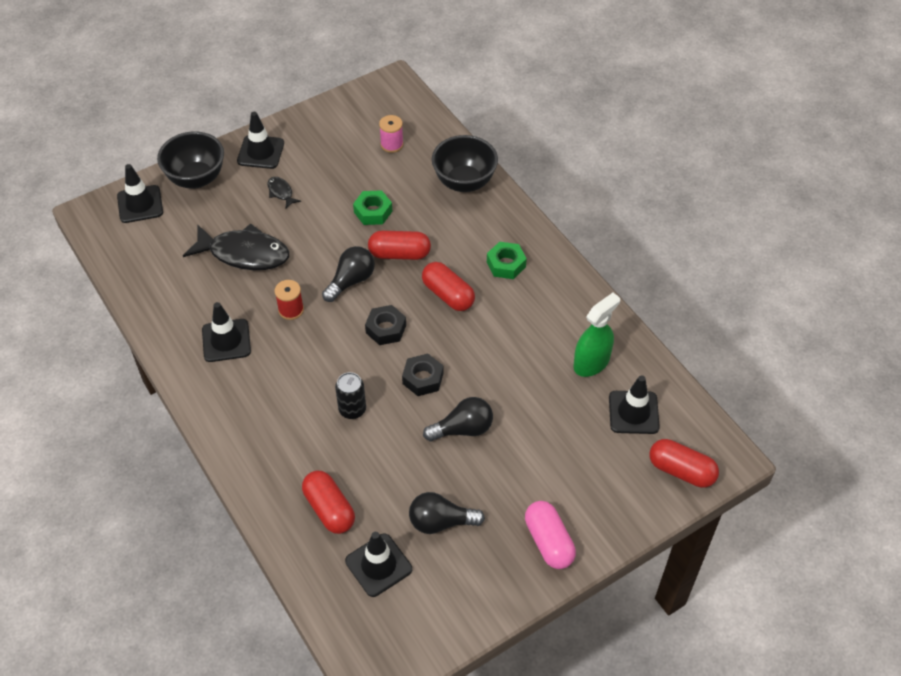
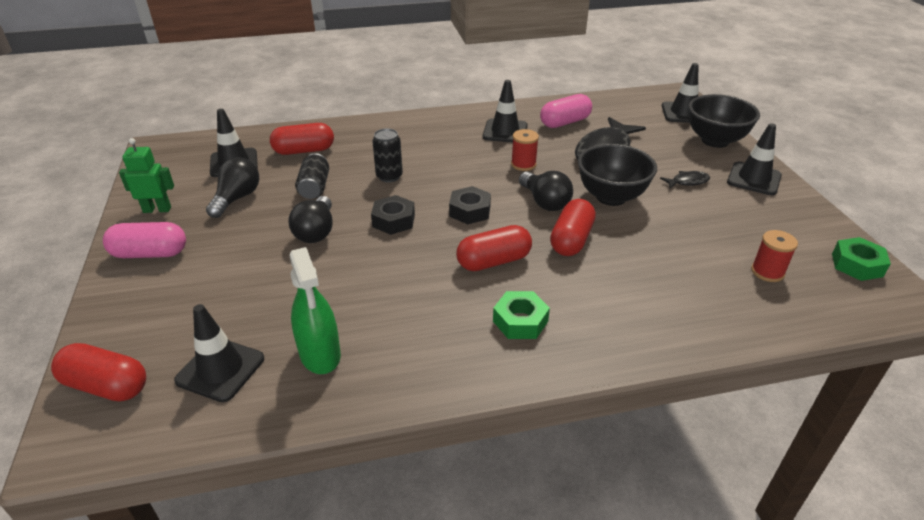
camera: 110 degrees right, 15 degrees down
(190, 295) = (565, 122): none -> pink capsule
(373, 212) = (644, 234): green nut -> green nut (857, 265)
(392, 144) = (767, 272): pink spool -> red spool
(395, 464) = (314, 187): none -> black can
(464, 182) = (685, 321): black bowl -> black bowl (611, 197)
(487, 583) = (157, 209): none -> green robot
(681, 471) = (106, 386): red capsule -> red capsule turned 60 degrees clockwise

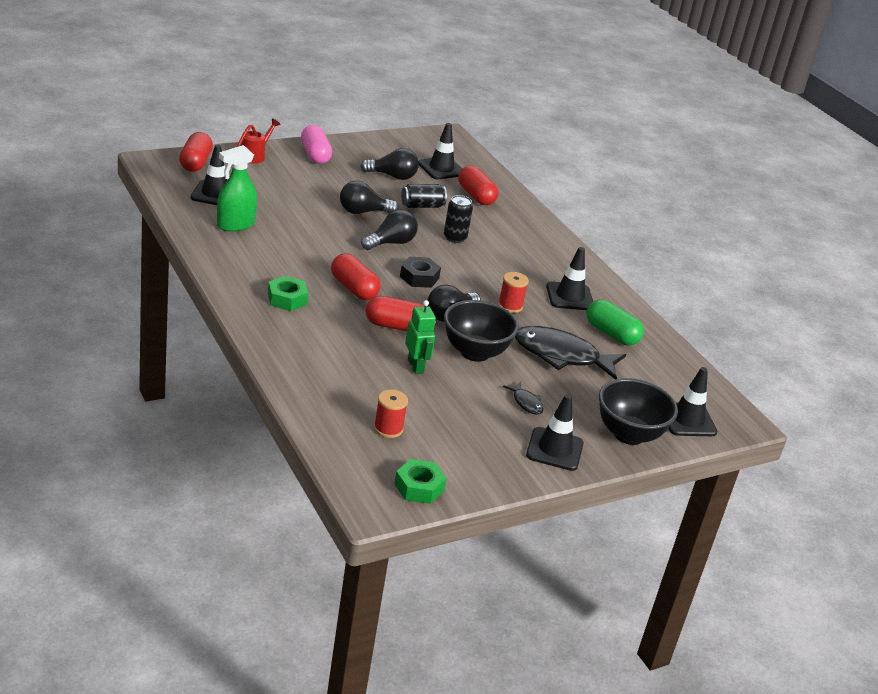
camera: 70 degrees right, 5 degrees down
(120, 313) = (255, 156): none -> red watering can
(157, 209) = (365, 149): green robot -> green robot (416, 366)
(393, 220) = (390, 243): black nut -> black light bulb
(565, 122) = (611, 334): pink capsule -> green capsule

